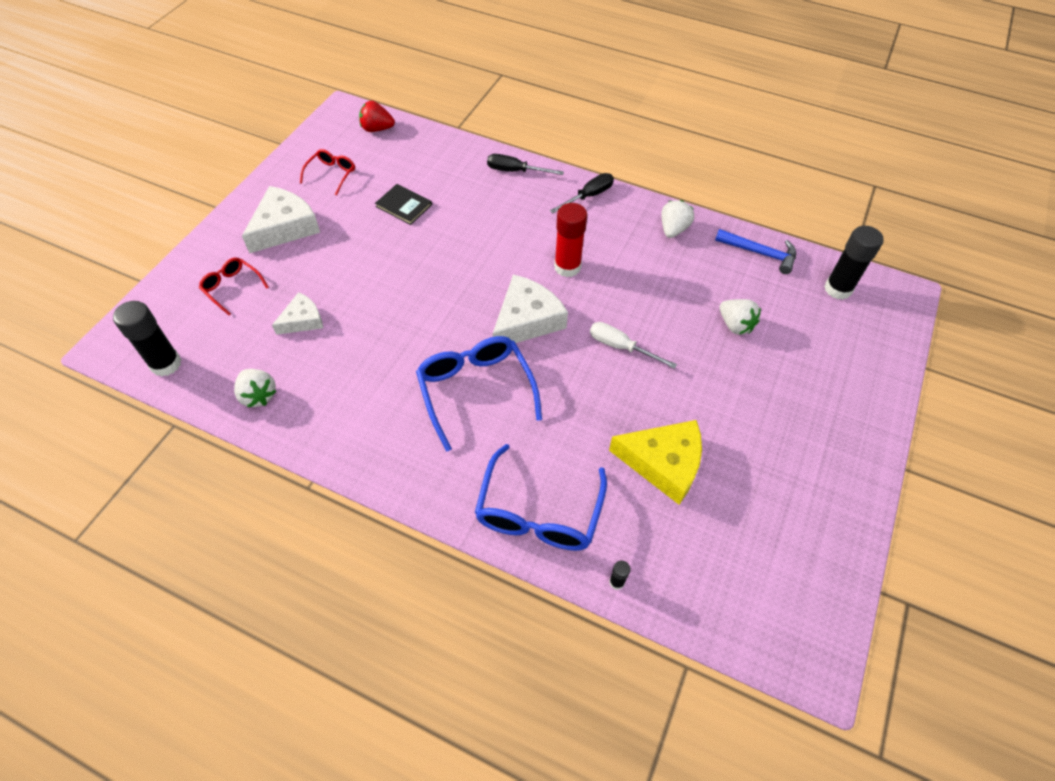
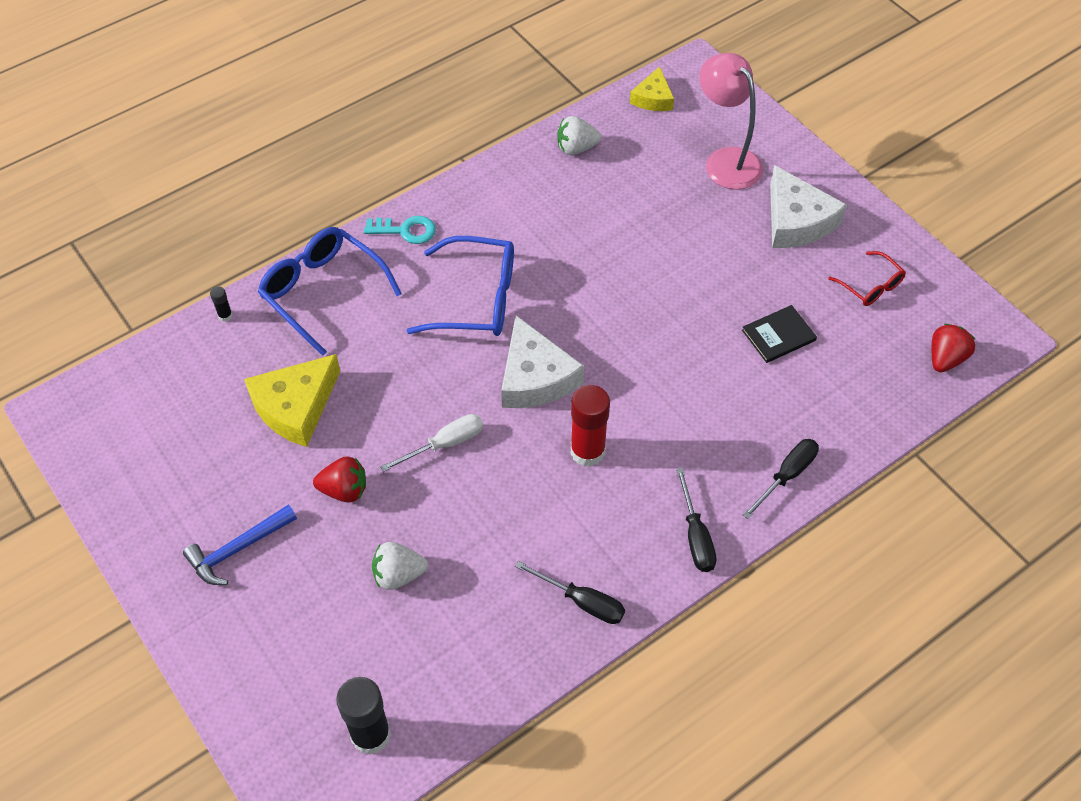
camera: 120 degrees right, 0 degrees up
(166, 364) = (653, 98): black glue stick -> yellow cheese
(232, 287) = (726, 160): red glasses -> pink lamp
(302, 320) = (649, 200): white cheese -> none
(429, 483) = (406, 230): none -> turquoise key
(673, 229) = (582, 602): white strawberry -> black screwdriver
(704, 389) = (344, 490): none -> red strawberry
(760, 253) = (483, 681): blue hammer -> blue hammer (238, 549)

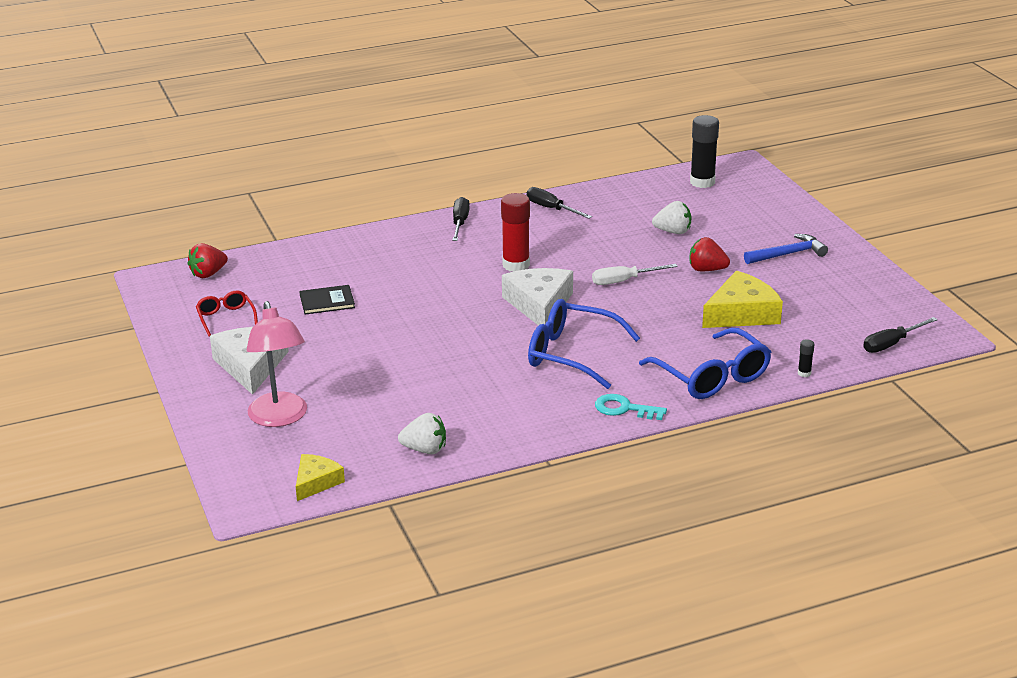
camera: 165 degrees left, 25 degrees down
(787, 476) = (377, 238): black screwdriver -> black screwdriver (891, 344)

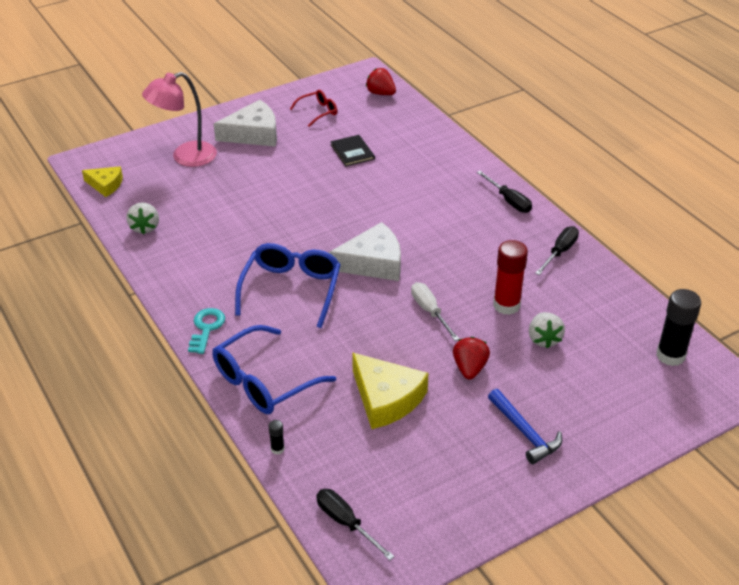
camera: 80 degrees right, 10 degrees up
(460, 223) = (509, 201): black screwdriver -> black screwdriver turned 60 degrees clockwise
(516, 265) = (440, 242): red glue stick -> red glue stick (506, 305)

